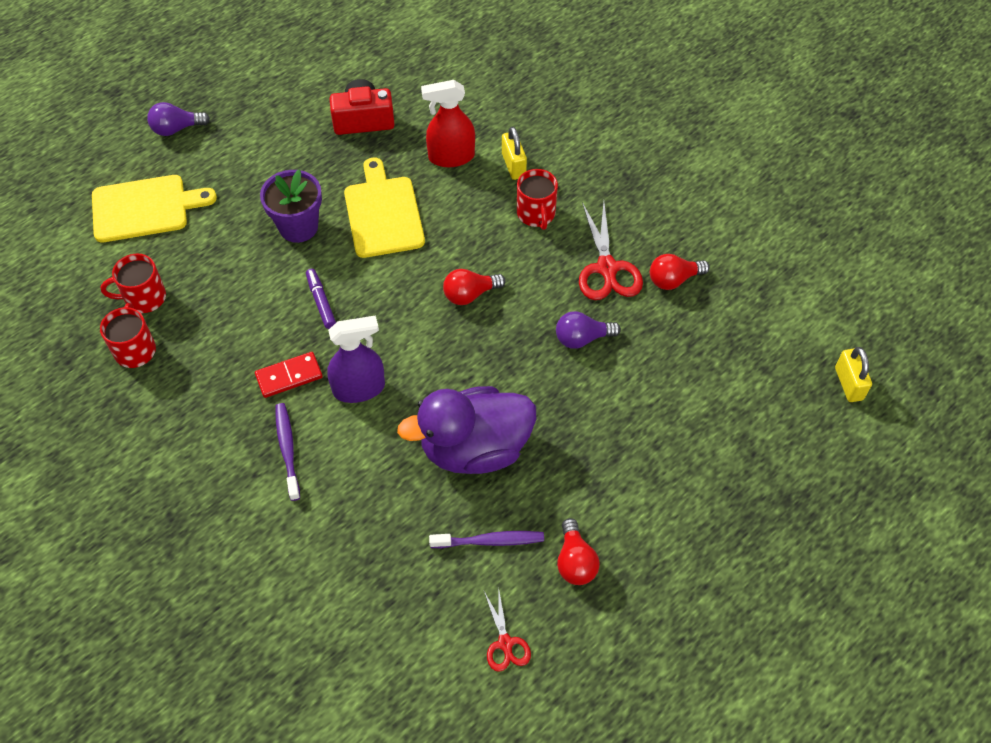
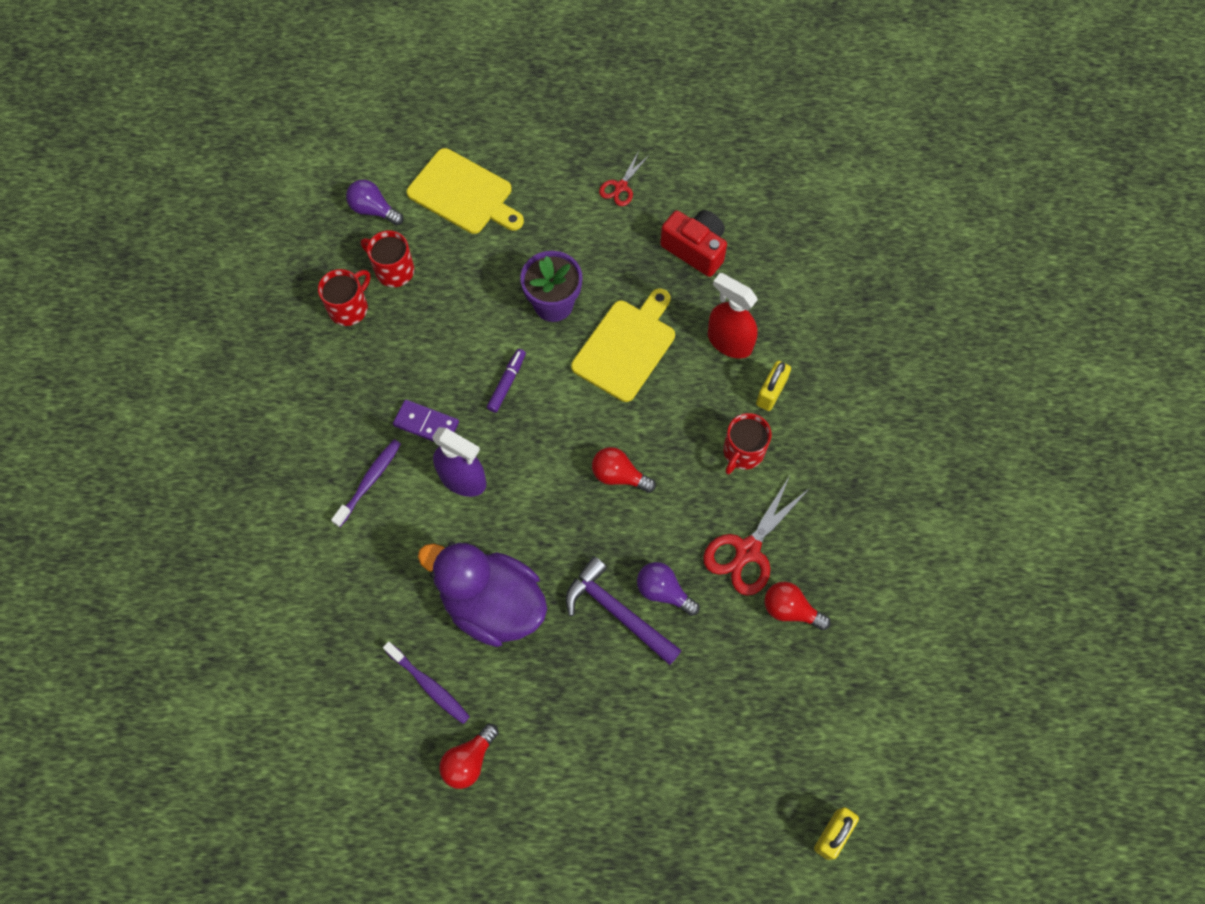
camera: 45 degrees right, 10 degrees up
(176, 129) = (550, 141): purple light bulb -> purple light bulb (374, 210)
(289, 376) = (426, 424): red domino -> purple domino
(505, 643) = (361, 770): red scissors -> red scissors (621, 187)
(566, 377) = (617, 612): none -> purple hammer

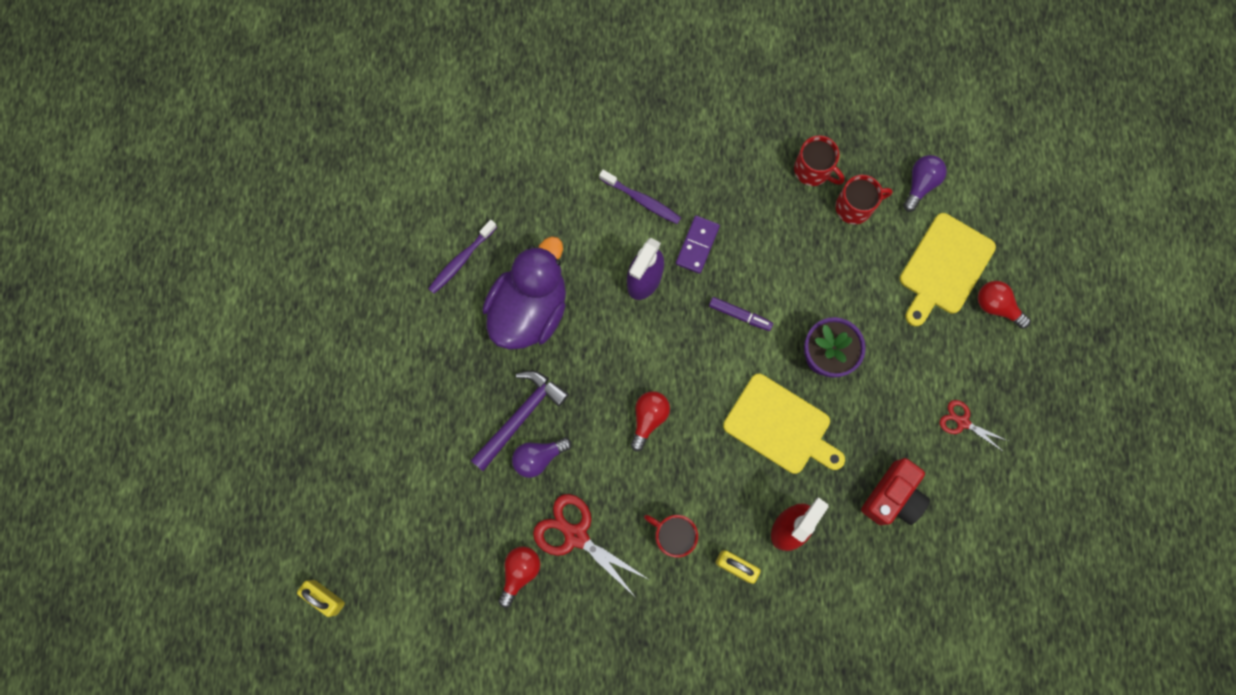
camera: 90 degrees right, 10 degrees up
(393, 270) = (855, 207): red mug -> red mug turned 45 degrees clockwise
(469, 761) = (399, 295): red light bulb -> red light bulb (996, 306)
(663, 591) = (538, 457): purple light bulb -> purple light bulb turned 150 degrees counterclockwise

